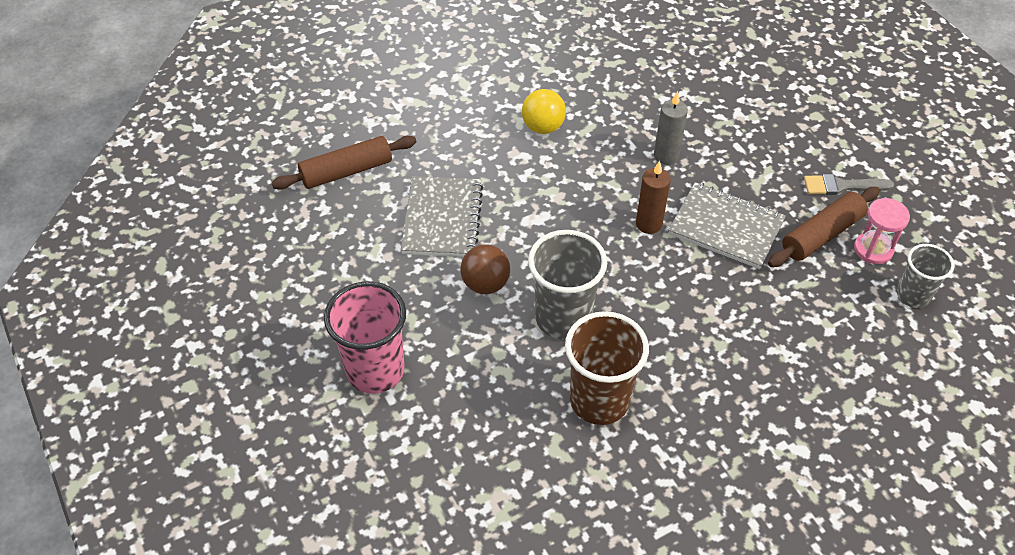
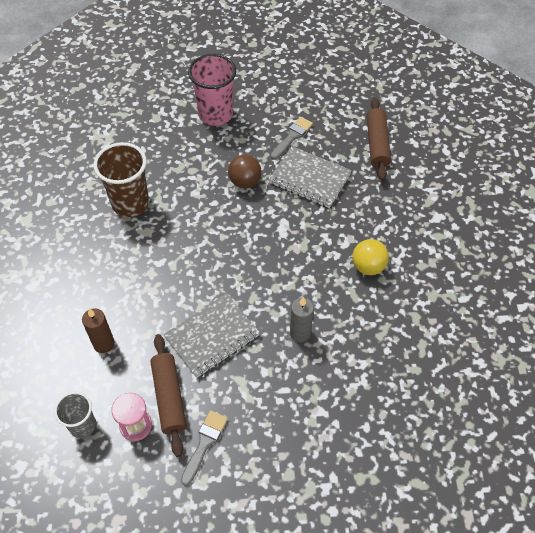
camera: 115 degrees right, 5 degrees up
(377, 262) = (292, 137): none -> grey brush
(563, 318) = (196, 209): grey cup -> none
(649, 224) = (242, 290): brown candle -> brown candle (104, 344)

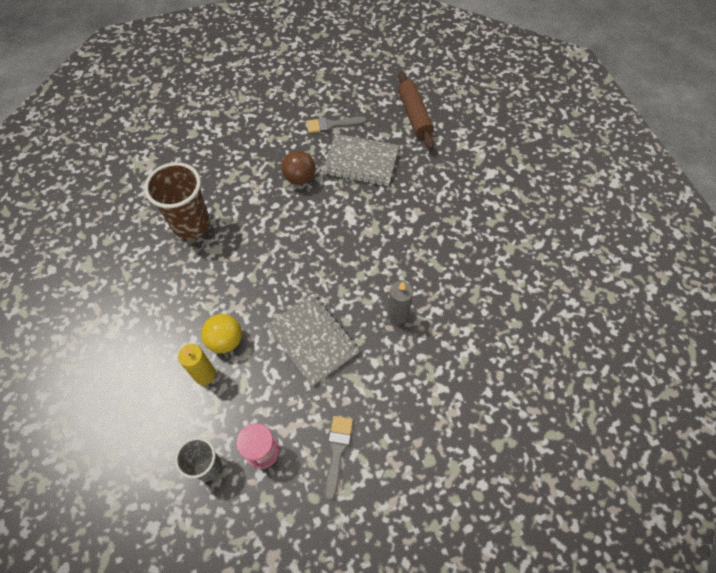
camera: 15 degrees left, 5 degrees up
(104, 344) = (205, 374): brown candle -> yellow candle
(169, 397) = (288, 413): brown rolling pin -> none
(212, 336) = (313, 340): grey notebook -> grey notebook turned 75 degrees counterclockwise
(215, 114) = (251, 118): pink cup -> none
(292, 137) = (332, 125): grey brush -> grey brush turned 120 degrees counterclockwise
(368, 266) = (442, 234): yellow ball -> yellow ball (225, 340)

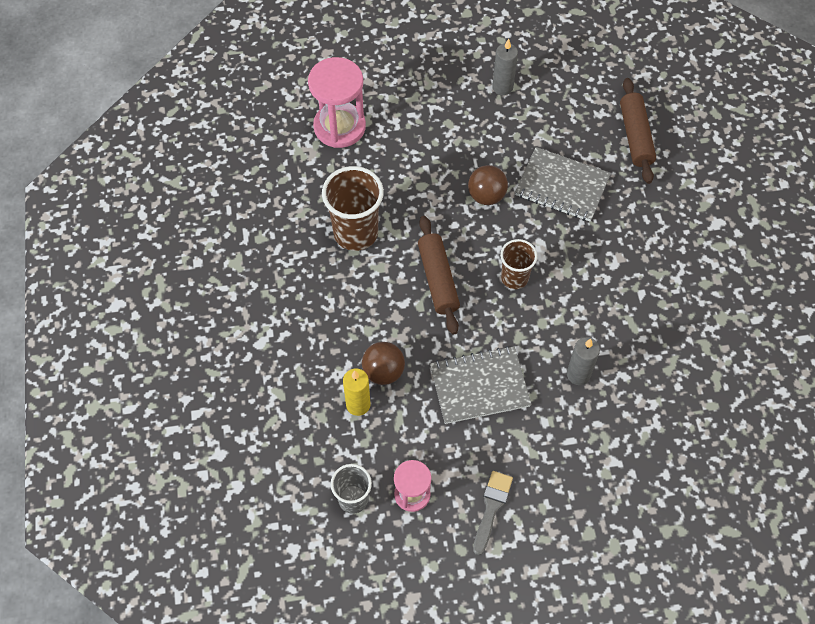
camera: 10 degrees right, 0 degrees up
(171, 141) = (339, 127): none -> pink hourglass
(225, 340) = (383, 372): yellow ball -> brown ball
(266, 252) = (438, 279): none -> brown rolling pin
(302, 93) = (502, 87): none -> grey candle
(313, 340) = (479, 386): grey notebook -> grey notebook turned 75 degrees counterclockwise
(331, 241) = (514, 278): none -> brown cup
(332, 125) = (533, 134): grey brush -> none

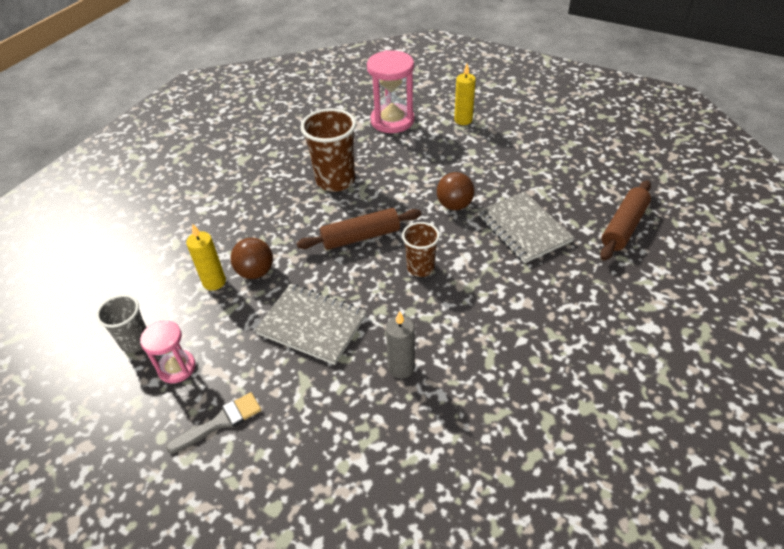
camera: 40 degrees right, 15 degrees down
(407, 87) = (463, 120): none -> yellow candle
(438, 279) = (361, 237): brown rolling pin -> brown rolling pin turned 45 degrees clockwise
(502, 87) = (536, 149): grey candle -> none

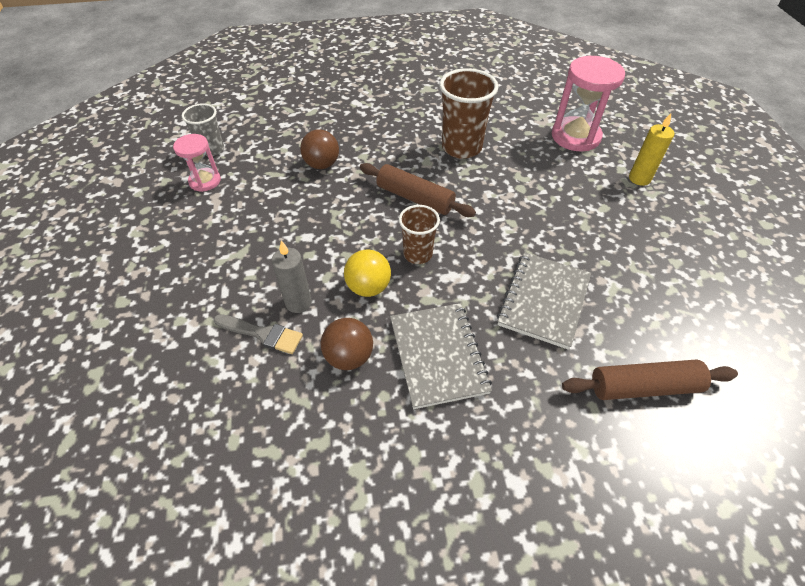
camera: 50 degrees right, 5 degrees up
(214, 282) = (293, 151): yellow candle -> none
(220, 422) = (175, 230): grey brush -> grey brush (262, 334)
(312, 325) = (298, 224): grey notebook -> grey notebook (438, 355)
(426, 314) = (368, 287): none -> yellow ball
(454, 205) = (517, 235): brown ball -> brown ball (349, 356)

